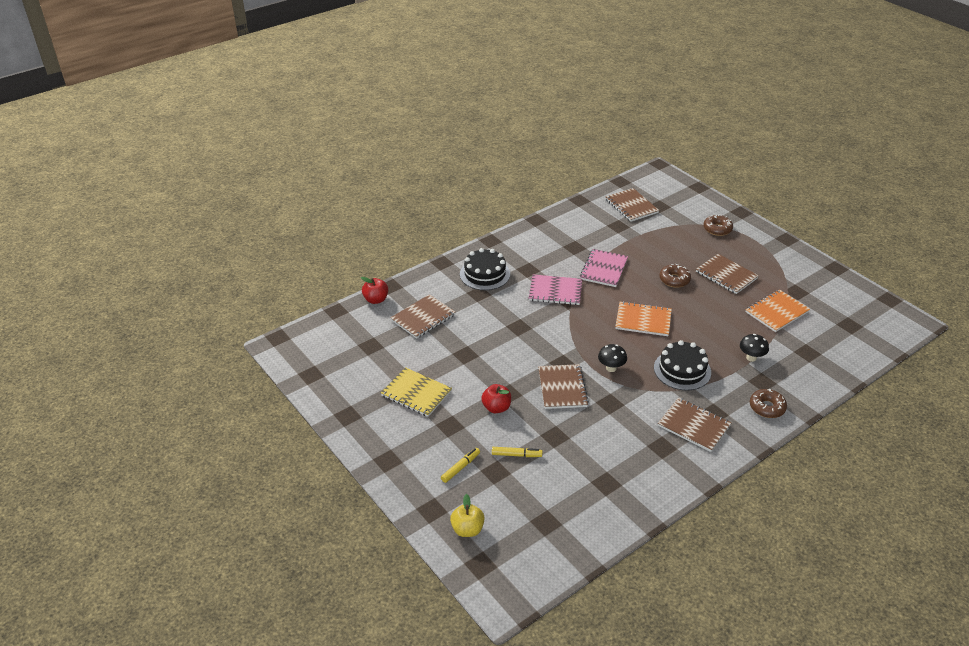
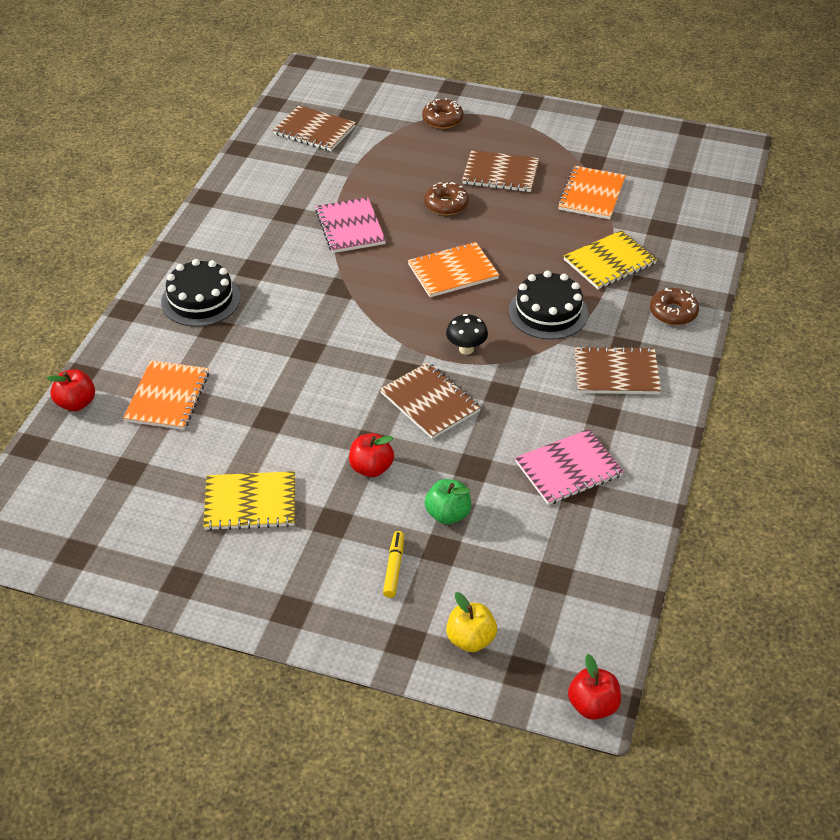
camera: 35 degrees left, 5 degrees up
(423, 317) = (167, 397): brown notebook -> orange notebook
(503, 606) = (592, 705): none -> red apple
(516, 455) = (448, 514): yellow marker -> green apple
(555, 291) = (314, 282): pink notebook -> pink notebook (568, 469)
(751, 358) = (609, 262): black mushroom -> yellow notebook

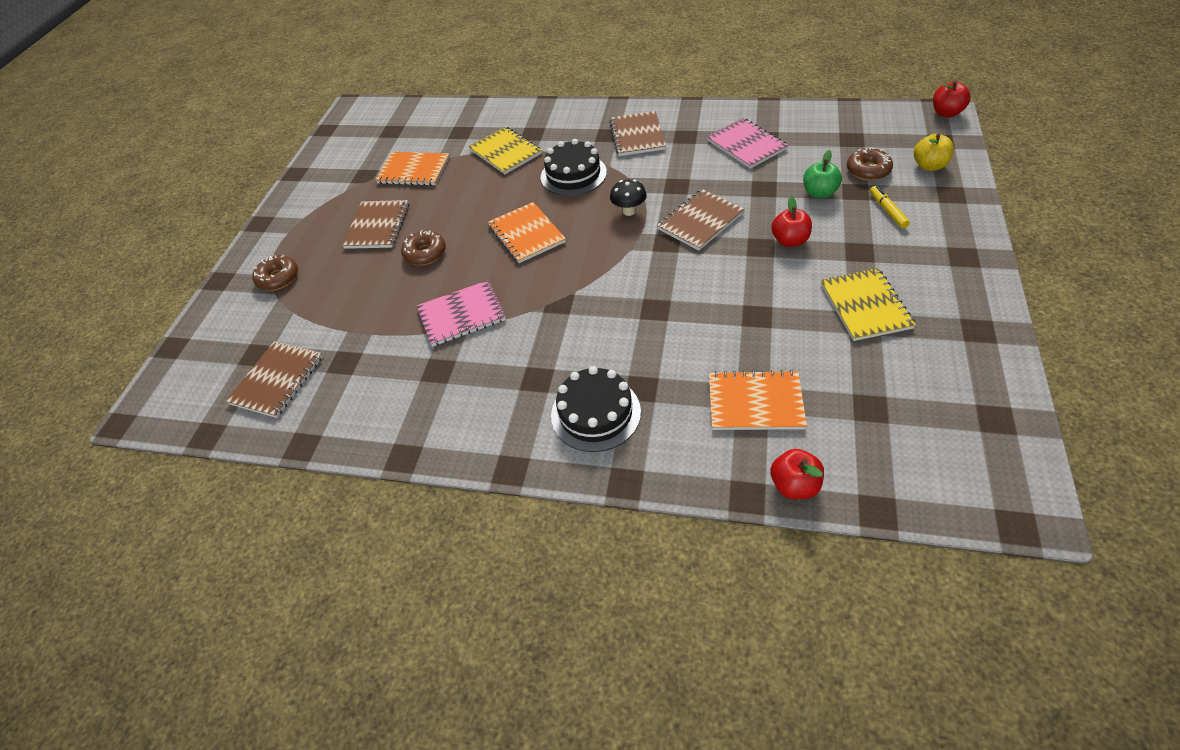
camera: 90 degrees left, 5 degrees up
(394, 568) = (887, 211): yellow marker -> yellow marker turned 75 degrees clockwise
(673, 312) = (563, 118): brown donut -> brown donut (868, 170)

